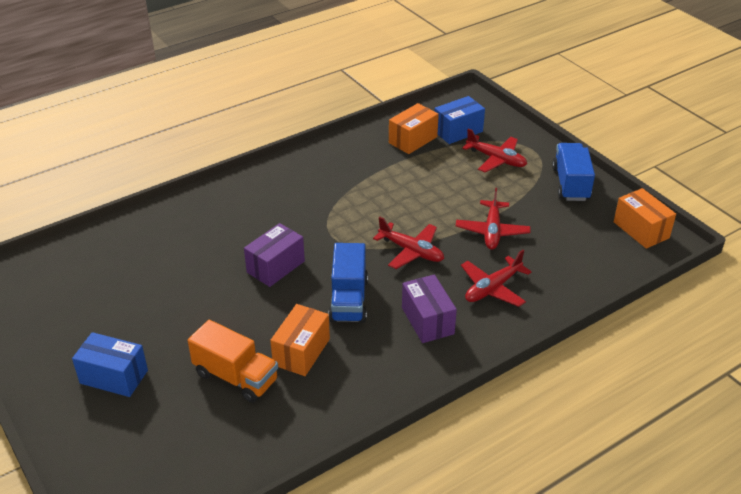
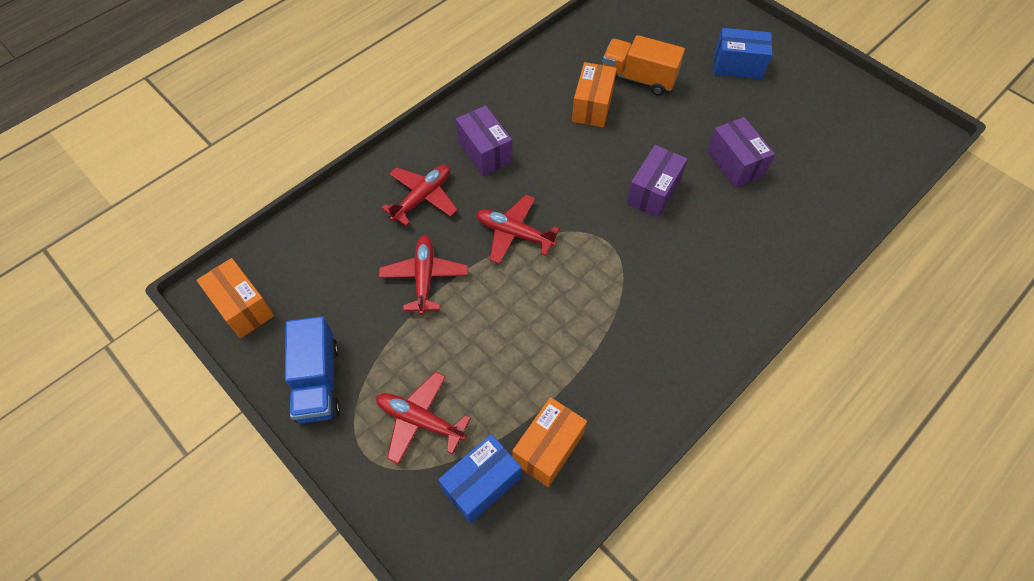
camera: 170 degrees right, 20 degrees up
(186, 280) = (734, 163): none -> purple box
(348, 300) = (566, 164): blue truck -> none

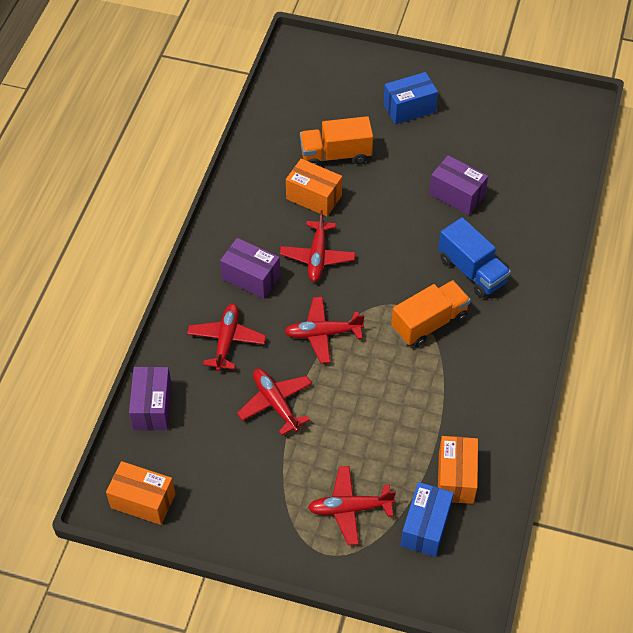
camera: 30 degrees left, 5 degrees down
(318, 381) = (250, 523): blue truck -> blue truck (472, 271)
(559, 160) = (317, 257): none -> red plane
(592, 106) = (314, 197): orange box -> orange box turned 45 degrees counterclockwise
(625, 273) = (429, 323): none -> orange truck
(653, 192) = (409, 248): purple box -> purple box (152, 407)

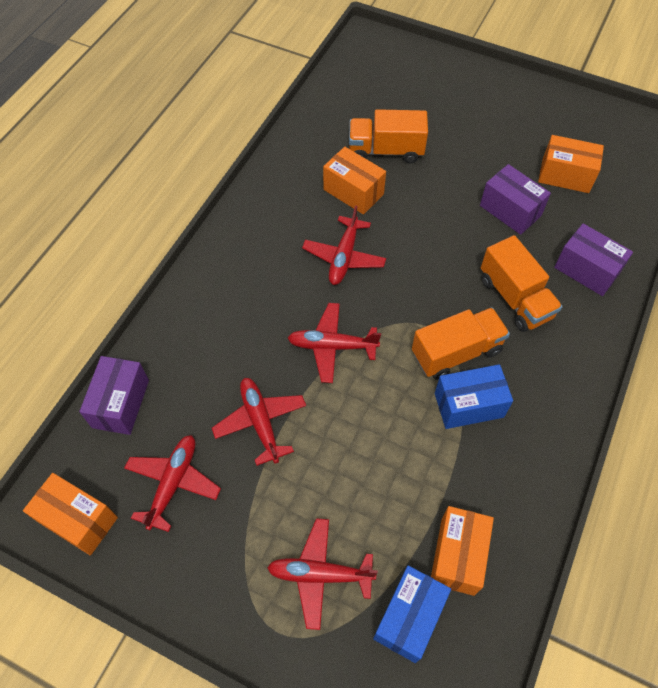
camera: 10 degrees right, 5 degrees up
(226, 340) = (222, 337): red plane -> red plane (173, 483)
(251, 277) = (266, 270): purple box -> purple box (586, 270)
(409, 108) = (473, 113): blue box -> blue box (469, 405)
(472, 271) = (515, 298): blue truck -> orange truck
(501, 156) = (565, 175): none -> orange box

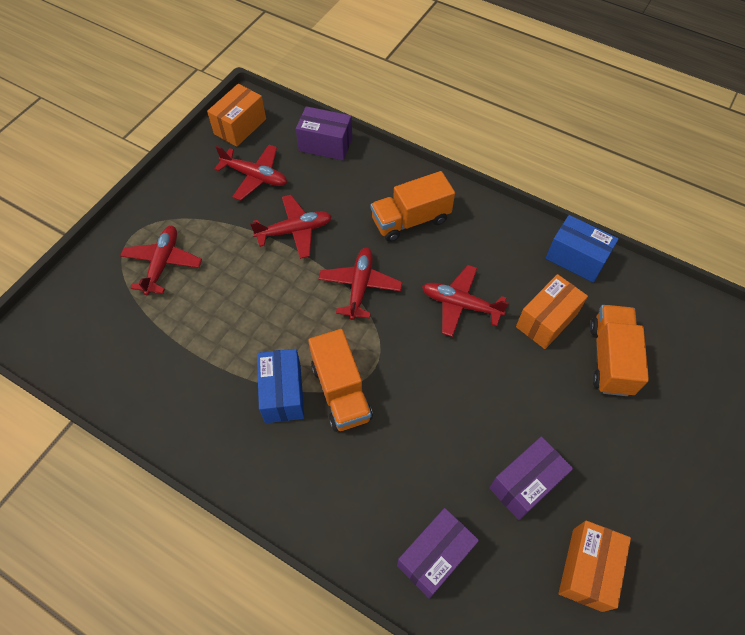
camera: 95 degrees right, 0 degrees up
(409, 617) = (114, 319): blue box -> blue box (576, 258)
(457, 556) = (149, 361): orange box -> none
(515, 298) = (401, 462): orange truck -> orange truck (410, 220)

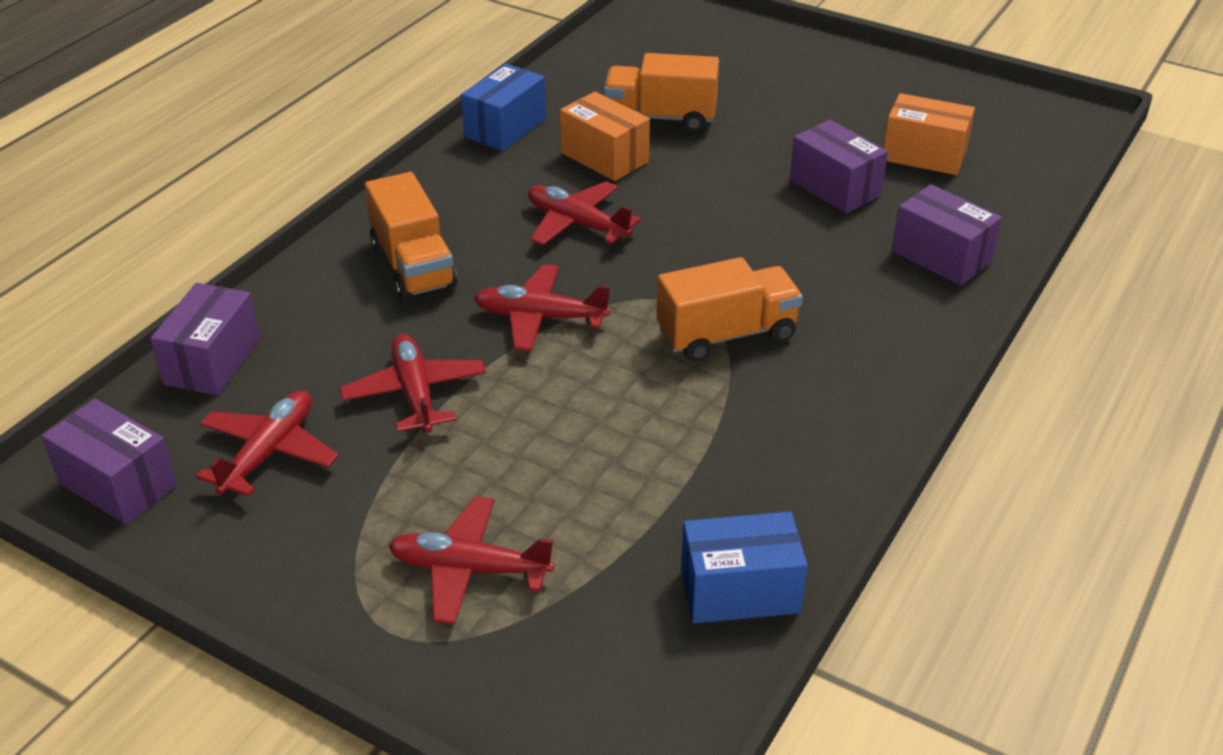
camera: 90 degrees left, 20 degrees down
(240, 126) = (118, 484): orange box -> purple box
(283, 393) = (735, 393): blue box -> blue box (740, 591)
(460, 304) = (577, 224): red plane -> red plane turned 105 degrees clockwise

